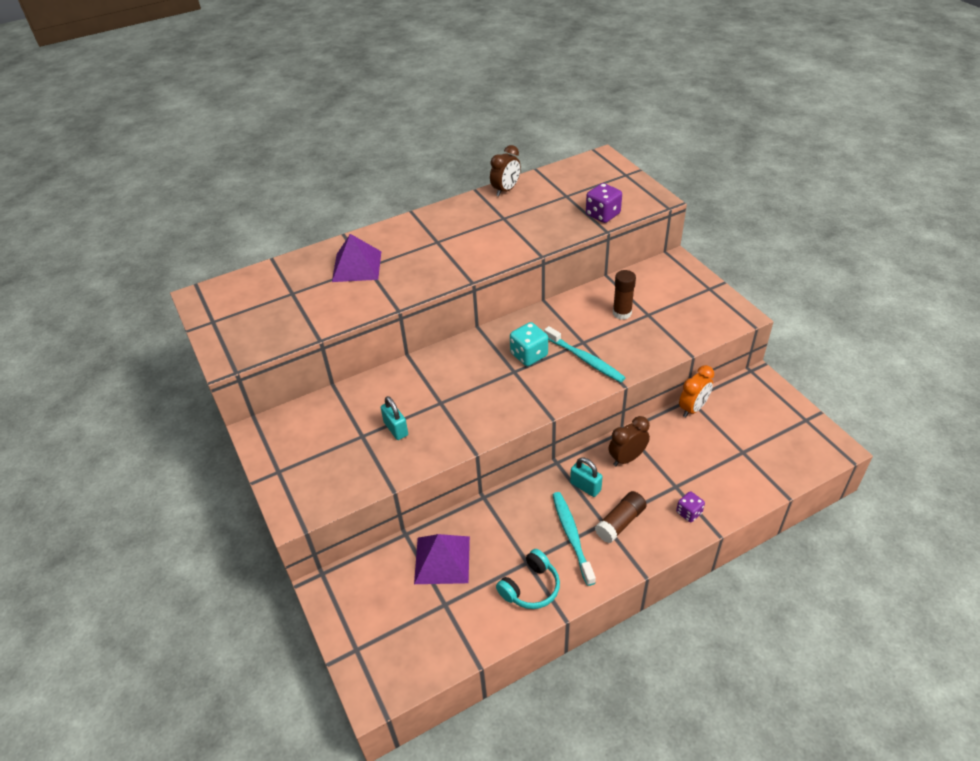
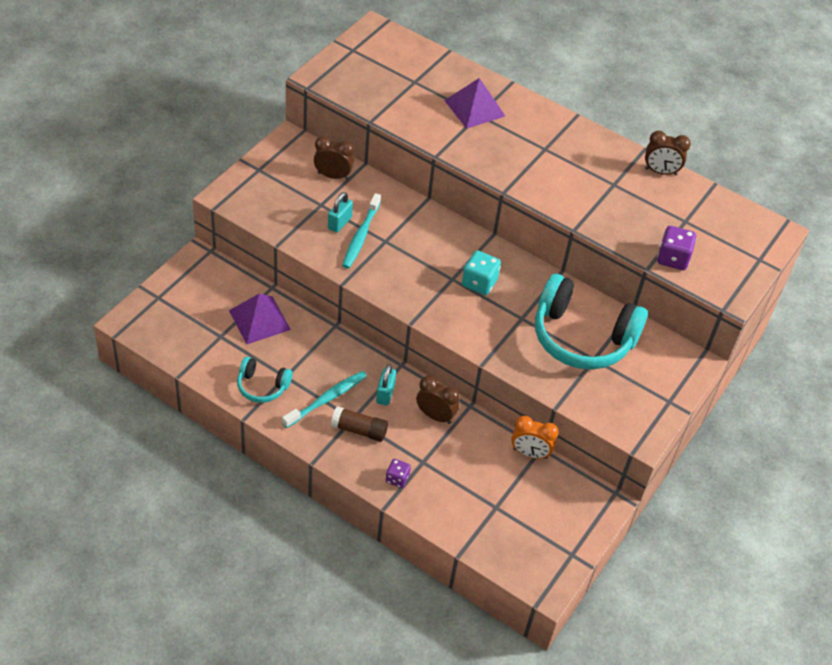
camera: 55 degrees right, 5 degrees up
(331, 413) = (333, 176): none -> brown clock
(585, 359) = (499, 326): turquoise toothbrush -> turquoise toothbrush (361, 236)
(622, 313) = (582, 337): brown glue stick -> turquoise headphones

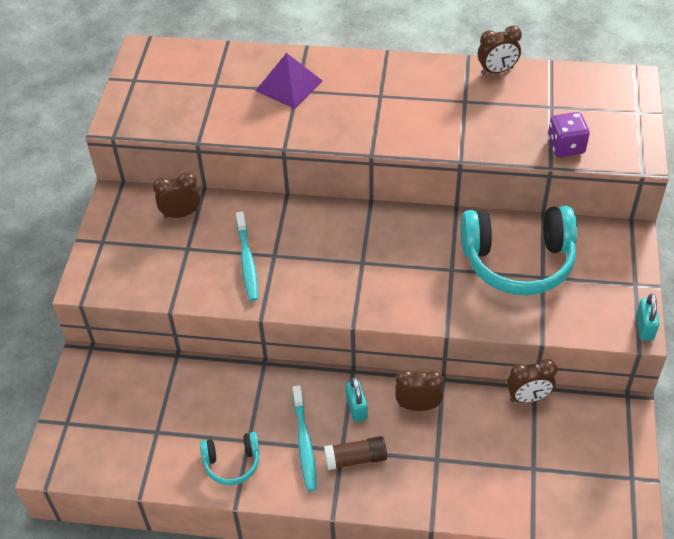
camera: 20 degrees left, 0 degrees up
(259, 320) = (185, 395): purple pyramid -> none
(327, 399) = (304, 443): turquoise toothbrush -> turquoise toothbrush turned 150 degrees clockwise
(339, 223) = (218, 258): turquoise padlock -> turquoise padlock (644, 327)
(397, 479) = (424, 490): purple dice -> none
(479, 283) = (390, 254): turquoise dice -> none
(530, 453) = (528, 398): orange clock -> brown clock

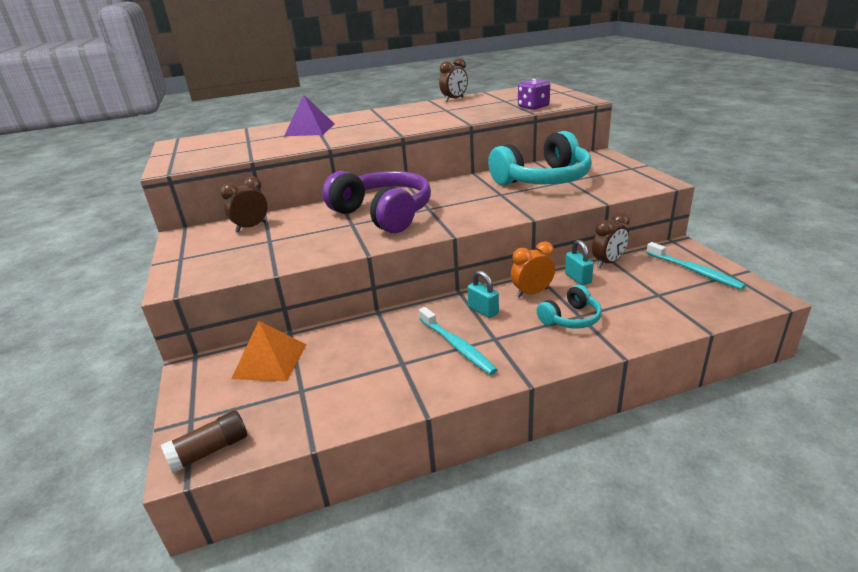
camera: 25 degrees left, 20 degrees down
(147, 384) = (270, 361): none -> orange pyramid
(232, 463) = (398, 384): turquoise headphones -> turquoise headphones (570, 318)
(247, 262) = (330, 232): turquoise toothbrush -> turquoise toothbrush (694, 271)
(312, 251) = (383, 214): none -> purple headphones
(355, 459) = (512, 339): brown glue stick -> brown glue stick (210, 451)
(418, 406) = (532, 293): brown clock -> orange clock
(644, 327) = (663, 180): turquoise padlock -> turquoise padlock (578, 278)

